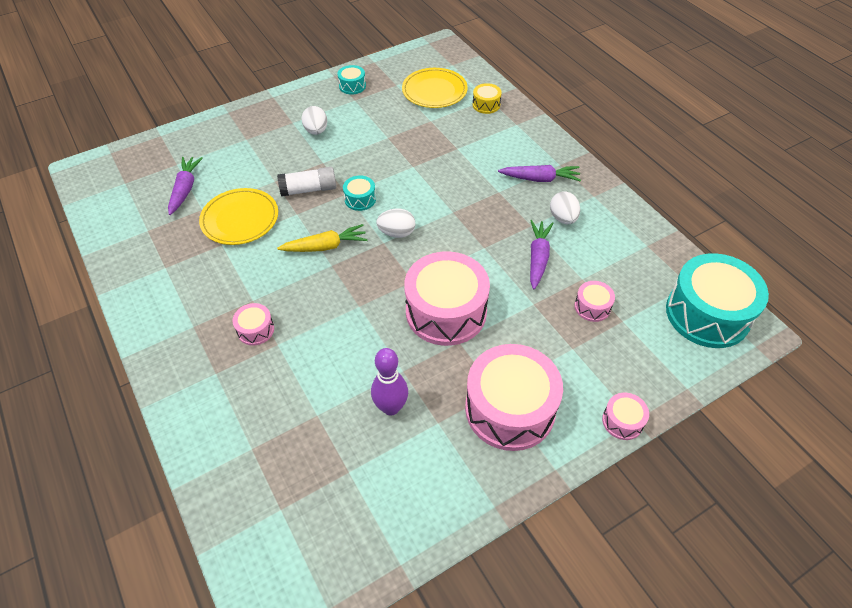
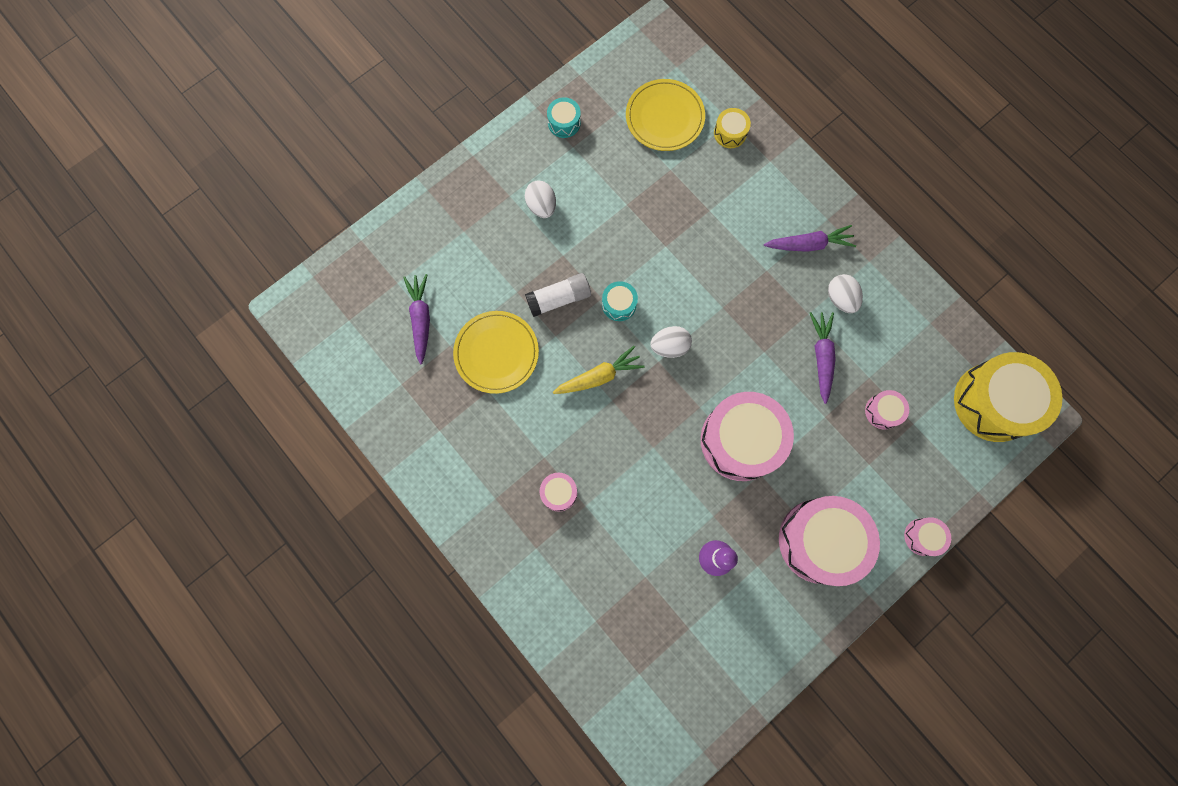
camera: 10 degrees left, 25 degrees up
(707, 314) = (994, 402): turquoise drum -> yellow drum

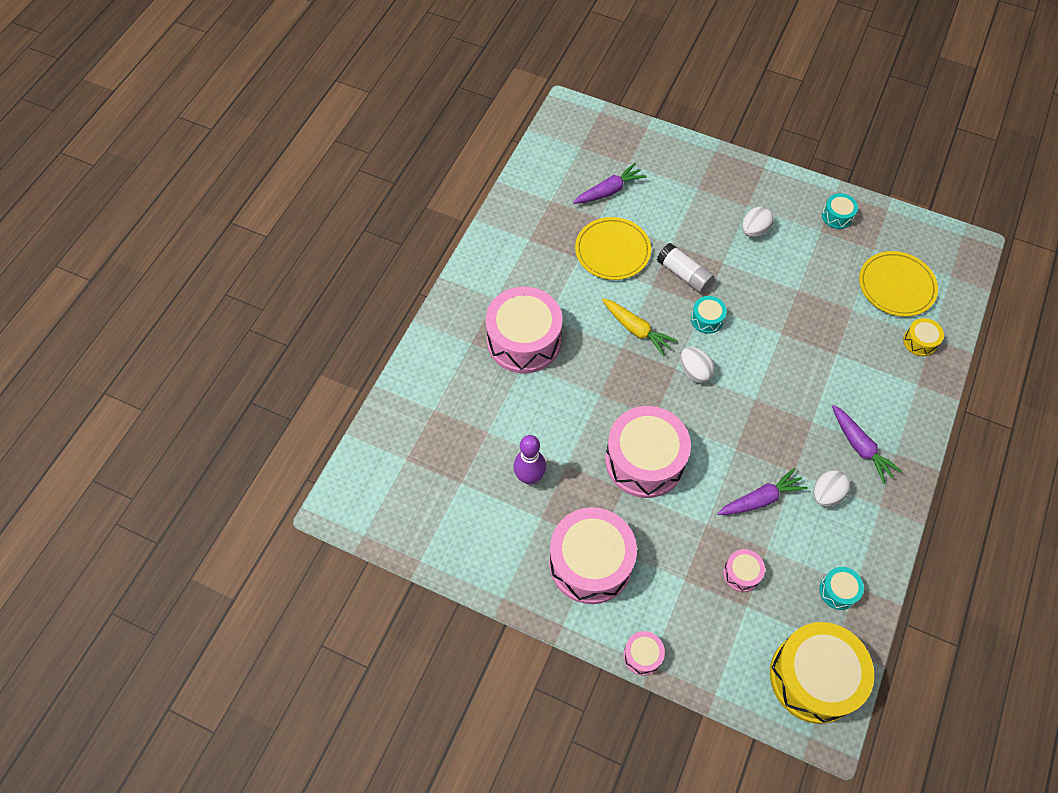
camera: 65 degrees right, 15 degrees down
(559, 492) = (524, 340): pink drum -> pink drum, size x2.25
(929, 340) = (838, 591): none -> turquoise drum

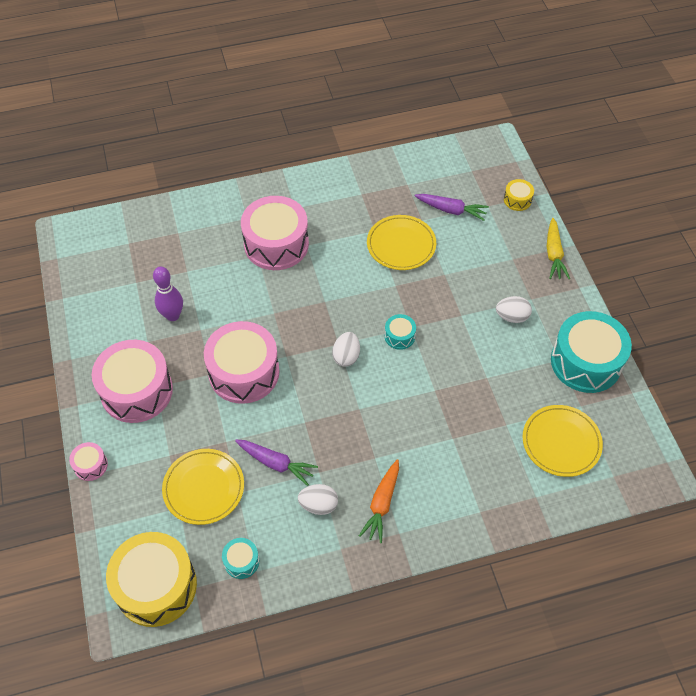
camera: 50 degrees right, 5 degrees down
(636, 329) = (348, 300): yellow carrot -> yellow carrot (554, 254)
(684, 274) = (425, 298): white glue stick -> none
(741, 573) = (204, 488): pink drum -> yellow plate
(837, 216) = (586, 362): turquoise drum -> turquoise drum, size x2.25
(860, 447) = (382, 504): purple carrot -> orange carrot
(920, 341) = (523, 490): yellow drum -> yellow drum (517, 200)

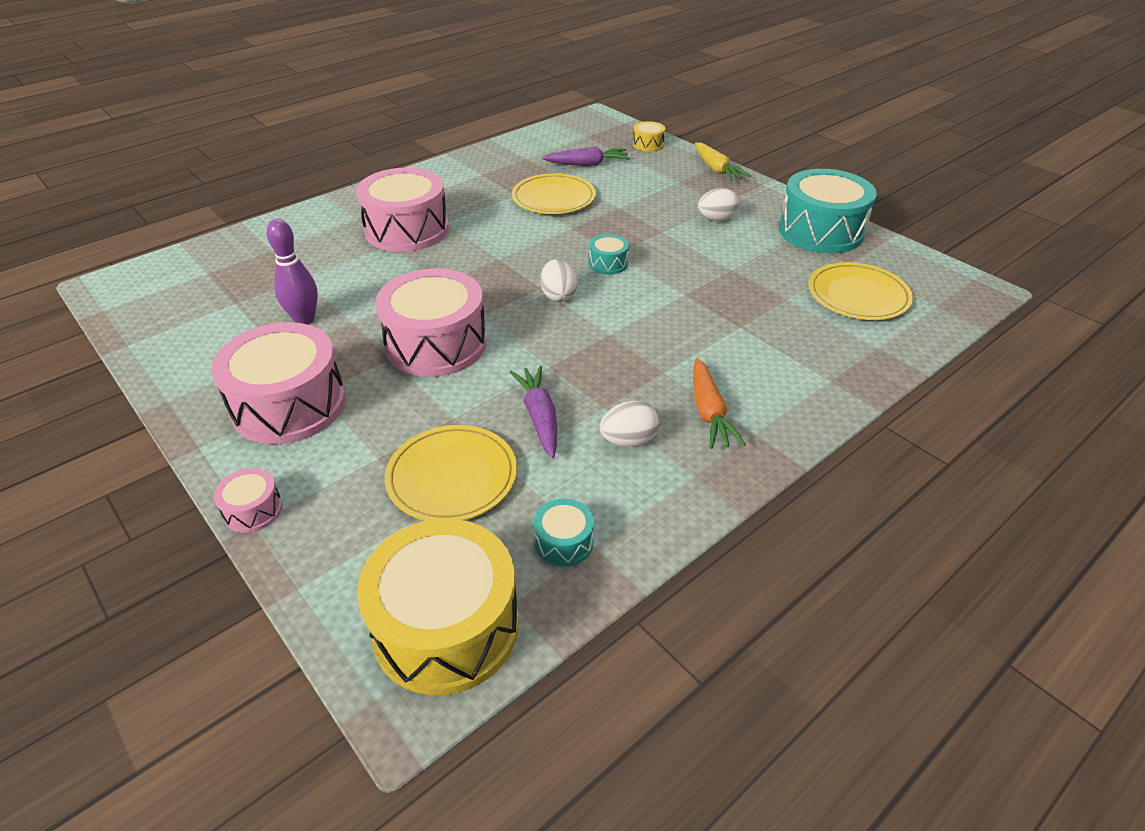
camera: 25 degrees left, 15 degrees down
(276, 463) = (539, 417): purple carrot -> purple carrot turned 105 degrees counterclockwise

